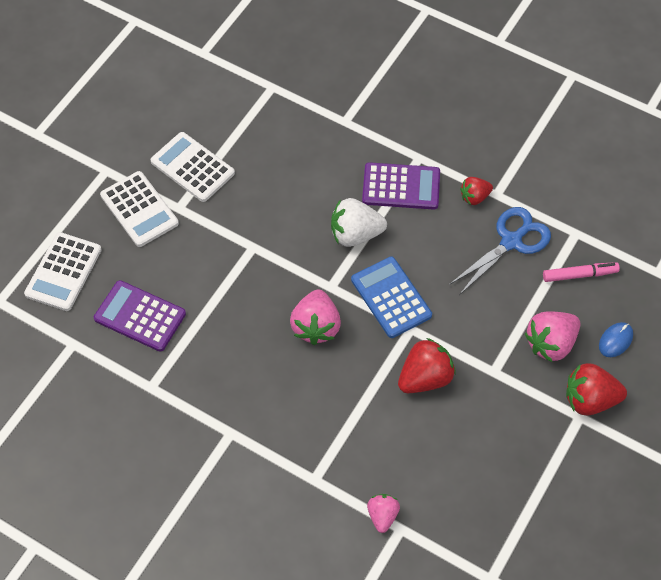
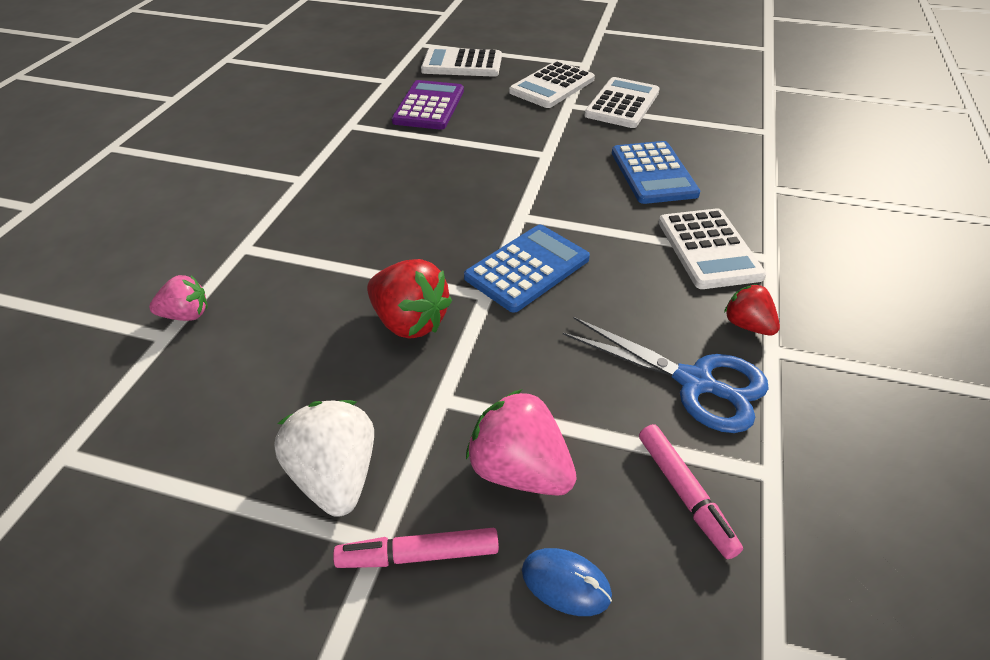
camera: 75 degrees right, 15 degrees down
(304, 184) = (653, 173): none -> blue calculator
(316, 326) = (458, 214): pink strawberry -> none
(355, 234) = (608, 223): white strawberry -> white strawberry (336, 476)
(401, 187) = (709, 249): purple calculator -> white calculator
(590, 400) = (418, 555): red strawberry -> pink marker

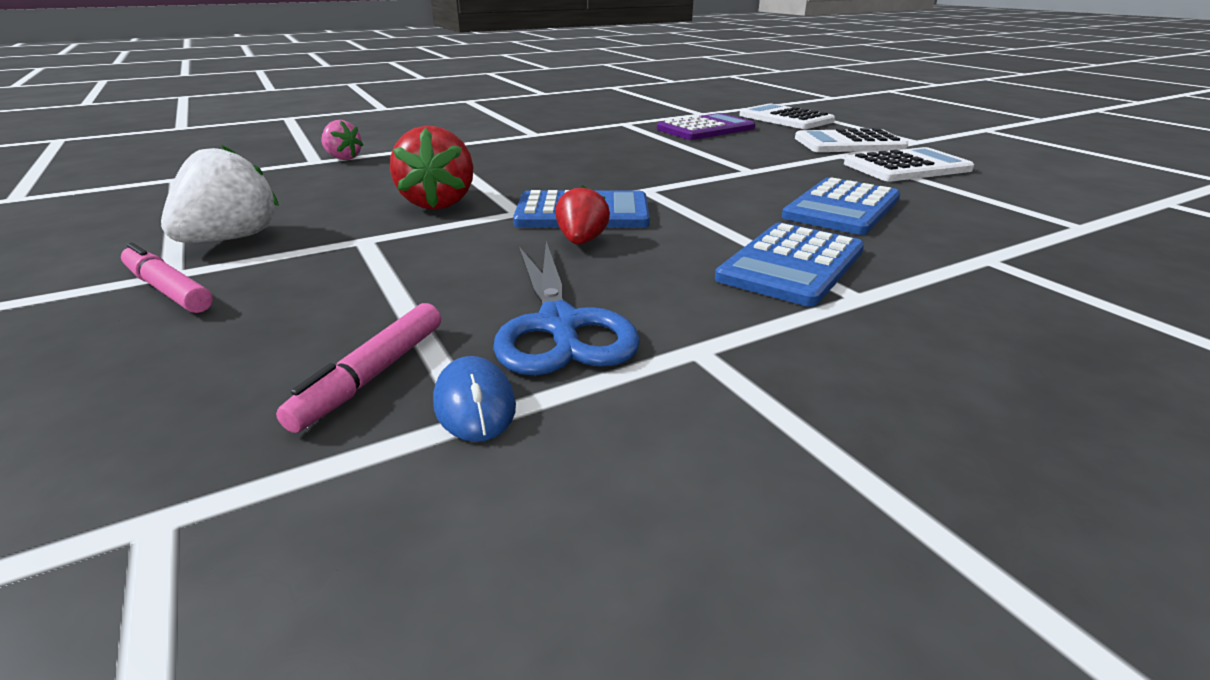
camera: 45 degrees right, 15 degrees down
(519, 470) = (312, 292): pink strawberry -> none
(566, 583) = (180, 357): blue mouse -> blue mouse (474, 404)
(709, 249) = (791, 265): white calculator -> blue calculator
(747, 325) = (711, 322): red strawberry -> red strawberry (582, 241)

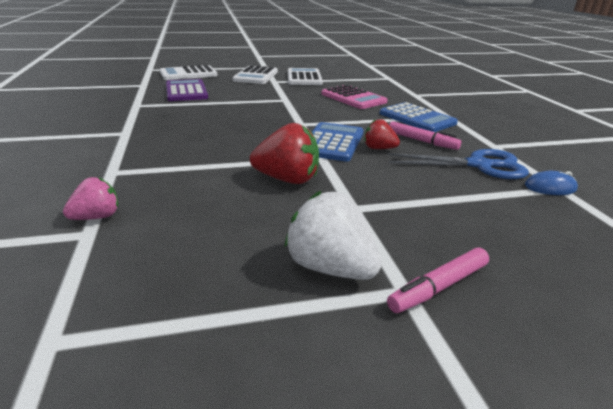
camera: 75 degrees left, 0 degrees up
(372, 376) = (536, 208): pink marker -> pink marker (422, 141)
(842, 208) = (353, 98): blue calculator -> pink calculator

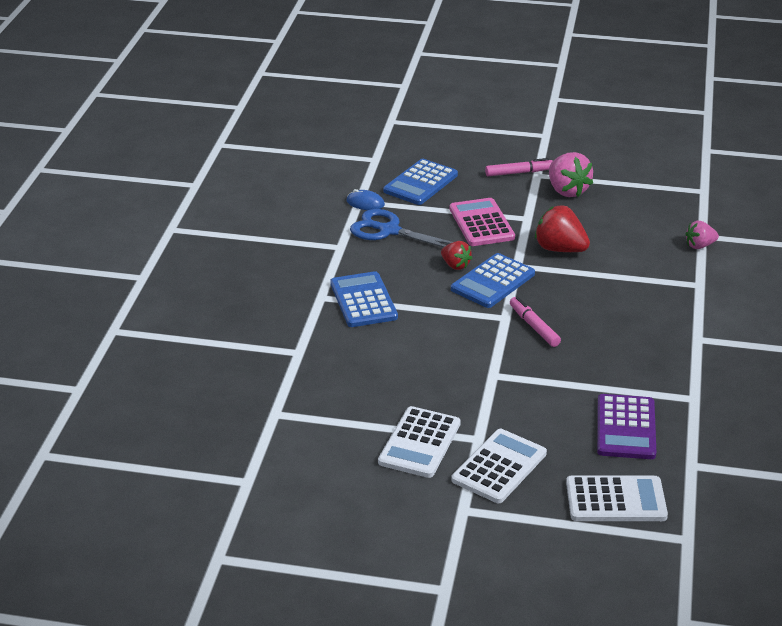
camera: 155 degrees left, 5 degrees up
(330, 267) = (567, 191): white strawberry -> pink strawberry
(353, 98) = (396, 360): pink calculator -> pink calculator (481, 223)
(422, 141) = (403, 266): pink marker -> pink marker (534, 327)
(541, 228) = (420, 183): none -> blue calculator

